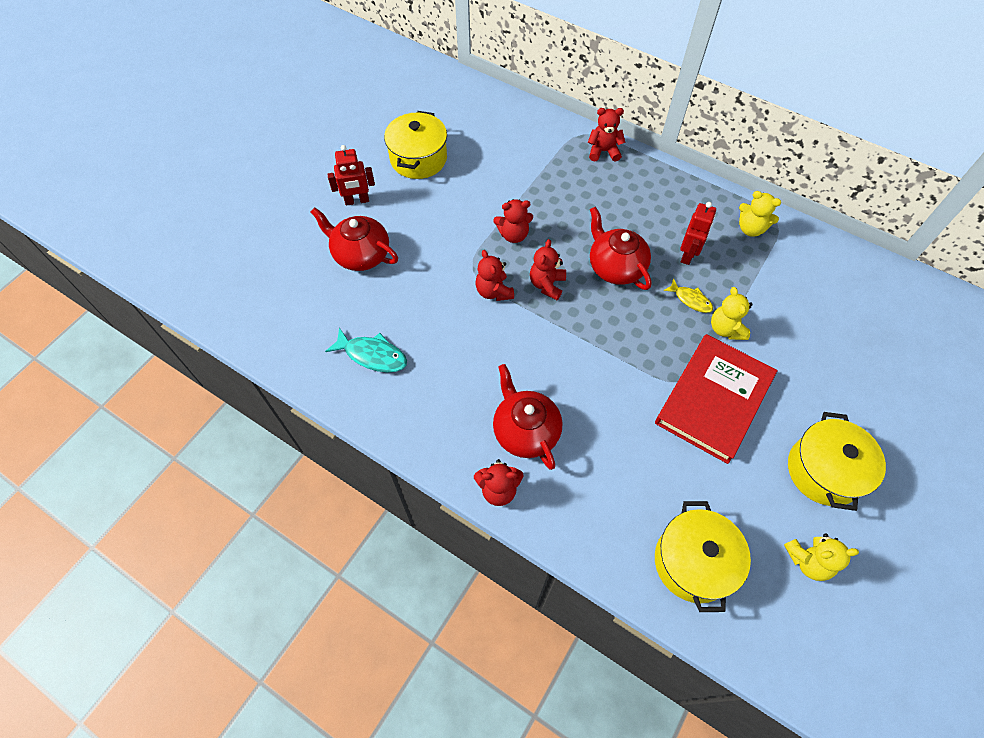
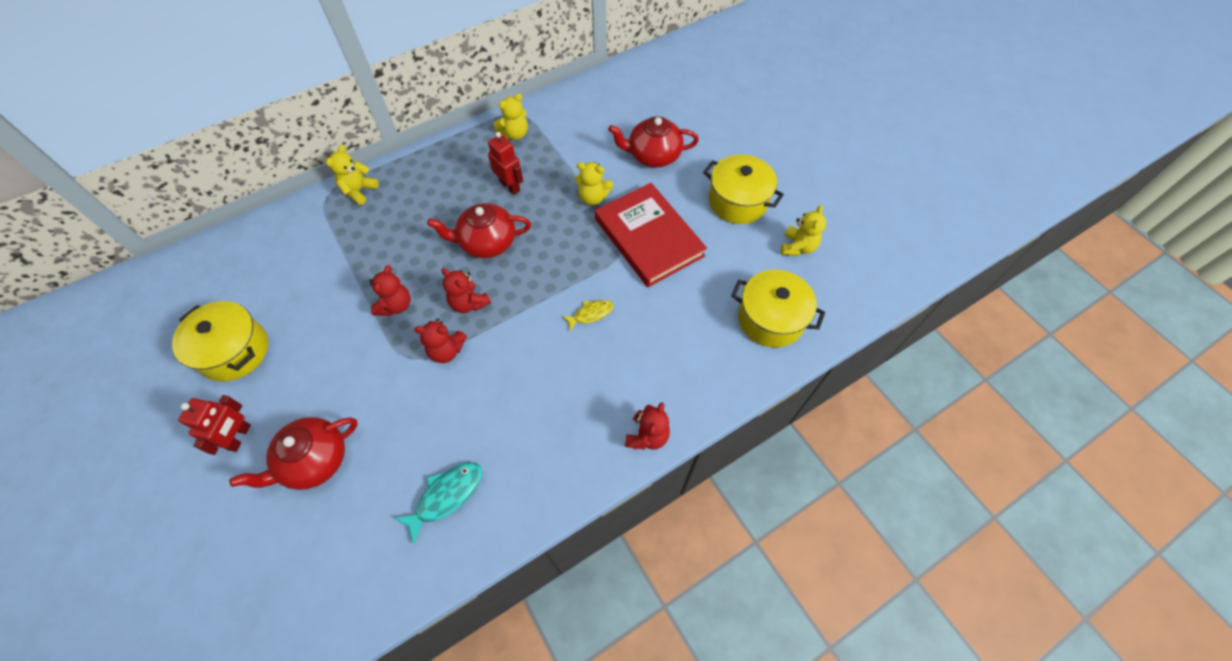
camera: 65 degrees left, 0 degrees up
(525, 431) = (604, 388): red teapot -> red teapot (653, 155)
(603, 151) = (359, 191): red teddy bear -> yellow teddy bear
(690, 300) = (553, 206): yellow fish -> yellow fish (591, 314)

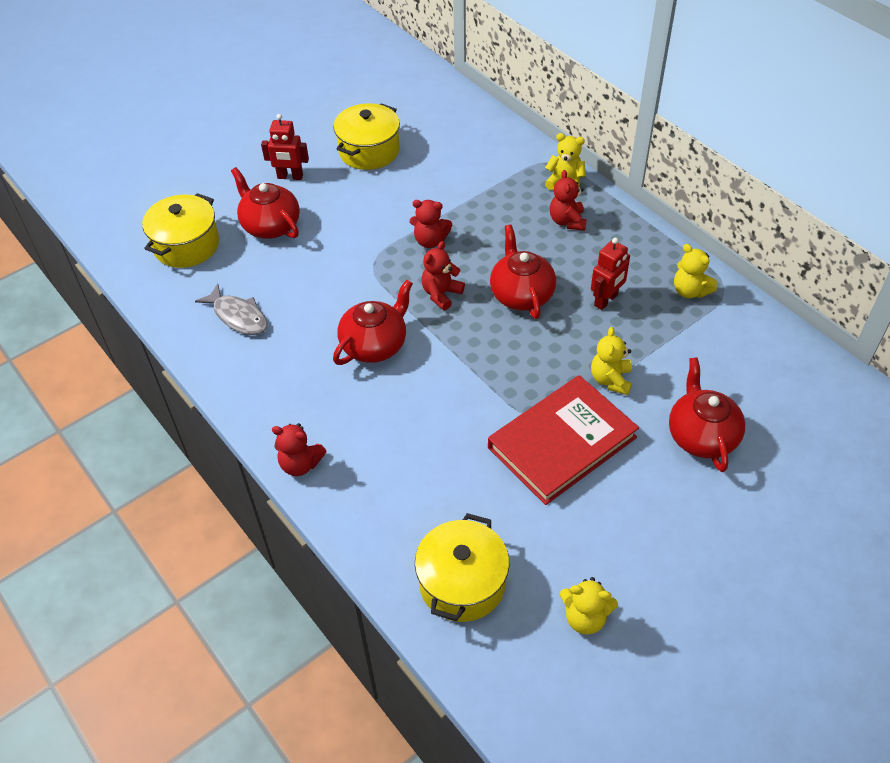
camera: 85 degrees right, 10 degrees down
(446, 351) = (384, 288): red teddy bear -> red teddy bear (567, 221)
(446, 496) = (238, 316): turquoise fish -> grey fish
(518, 364) = (374, 345): none -> red teapot
(591, 314) = (443, 398): yellow fish -> none
(737, 201) = (648, 540): yellow pot -> yellow pot (186, 245)

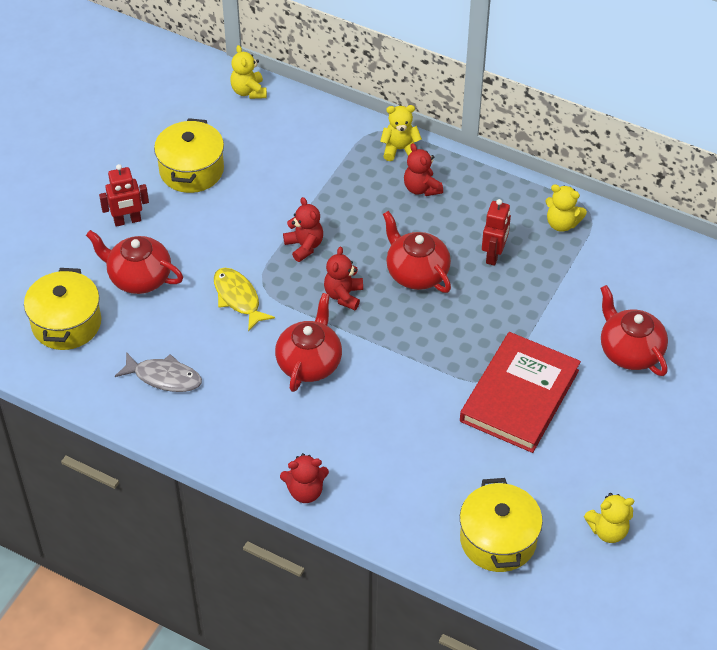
camera: 25 degrees left, 0 degrees up
(344, 268) = (238, 298): none -> yellow fish
(430, 241) = (304, 246): red teddy bear -> red teddy bear turned 105 degrees counterclockwise
(610, 380) = (533, 327): yellow teddy bear -> yellow teddy bear (249, 91)

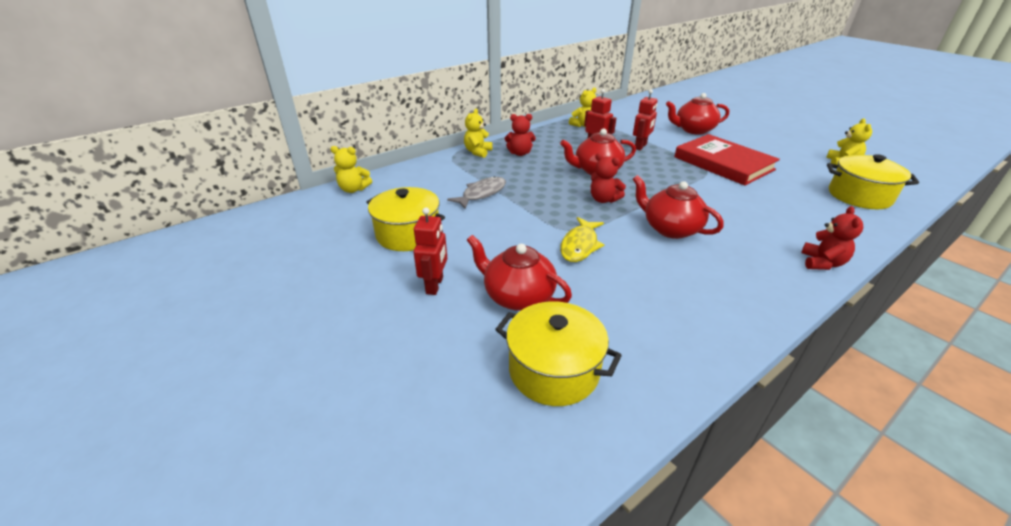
camera: 65 degrees left, 15 degrees down
(139, 277) = (518, 296): red teapot -> red teapot turned 75 degrees clockwise
(164, 377) = (665, 312): grey fish -> grey fish (481, 194)
(238, 298) = (580, 245): yellow fish -> yellow fish turned 60 degrees counterclockwise
(304, 246) = (541, 203): red teddy bear -> none
(522, 301) = (640, 146): none -> red robot

